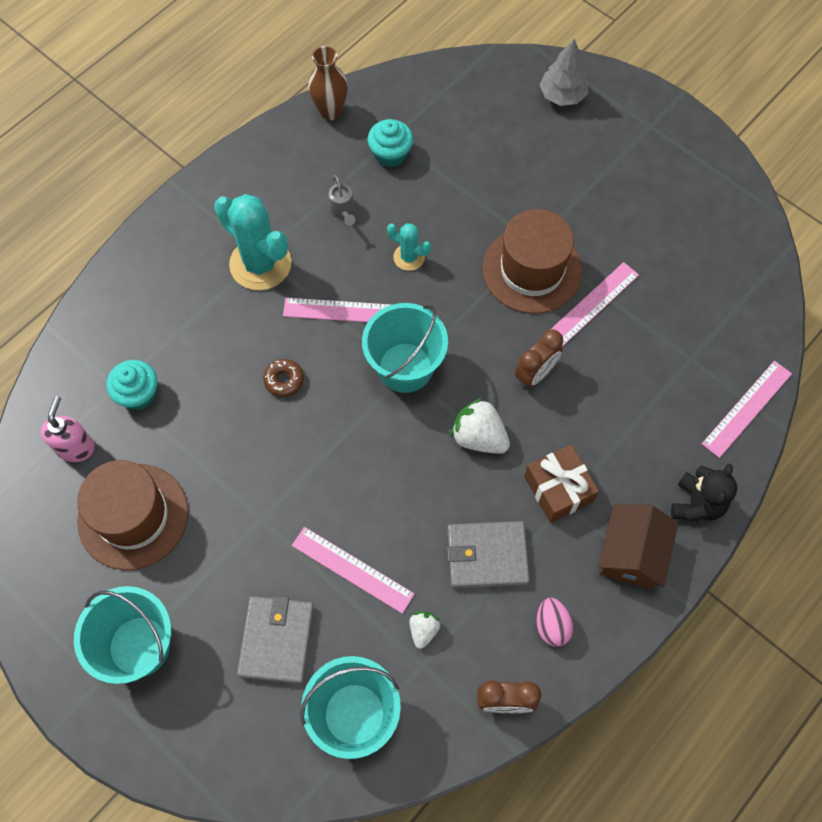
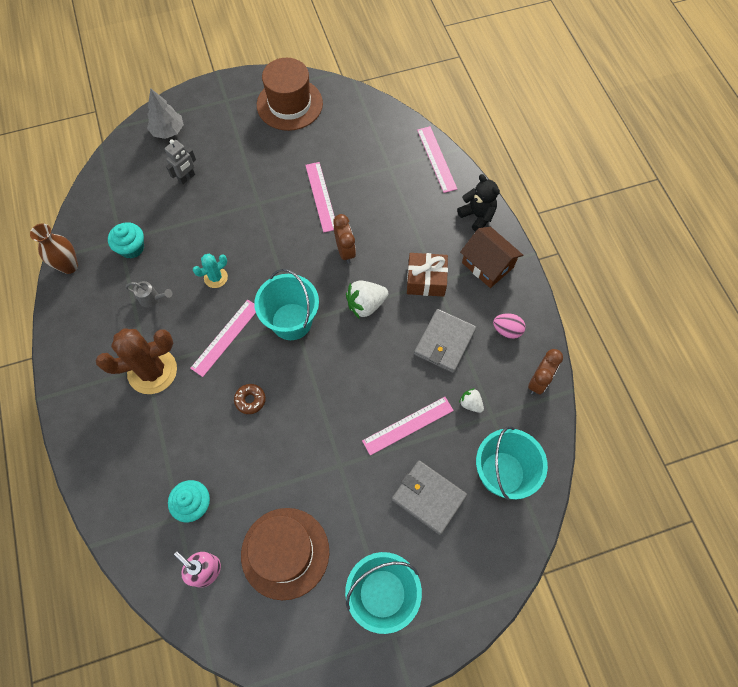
camera: 60 degrees left, 0 degrees up
(260, 264) = (152, 371): turquoise cactus -> brown cactus
(515, 151) = (187, 178): none -> grey robot
(532, 270) = (275, 214): brown hat -> brown hat (289, 104)

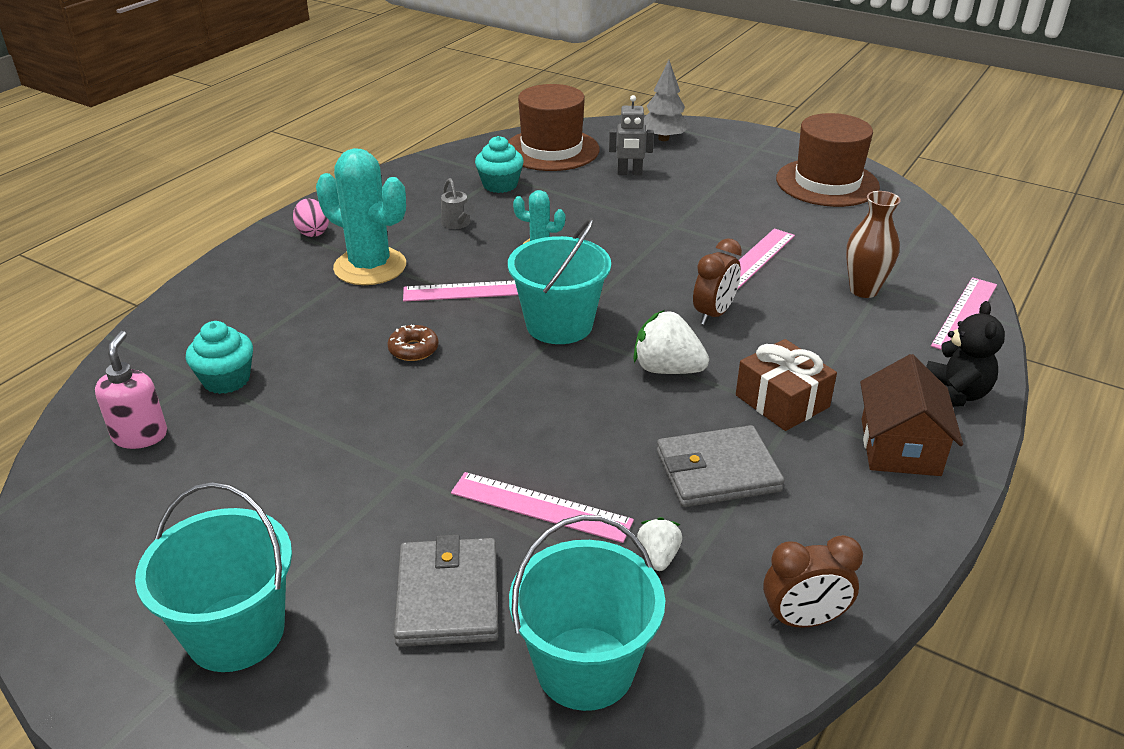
camera: 50 degrees right, 30 degrees down
(69, 266) = (430, 165): brown vase -> brown vase (863, 290)
(152, 371) = (370, 267): brown cactus -> turquoise cactus
(285, 553) = (222, 491): brown hat -> brown hat (551, 150)
(507, 330) = (832, 528): pink egg -> pink egg (313, 232)

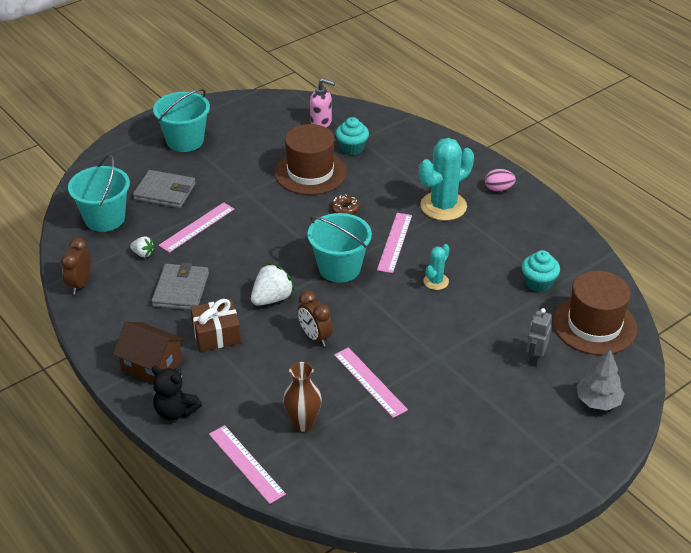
camera: 110 degrees right, 5 degrees up
(457, 224) = (484, 251): grey watering can -> none
(827, 183) = (472, 479): brown hat -> brown hat (310, 172)

